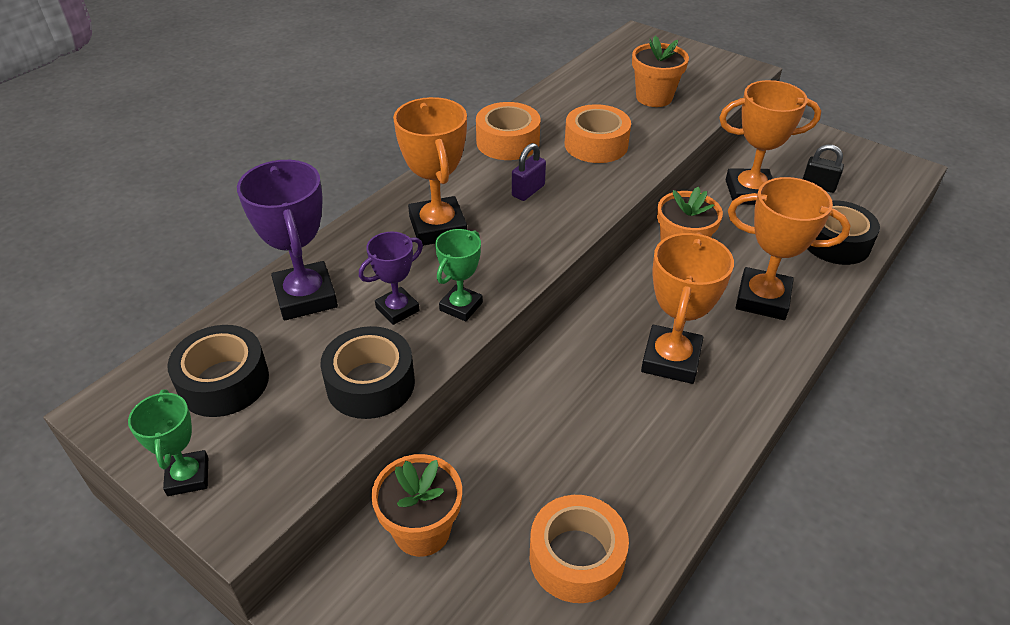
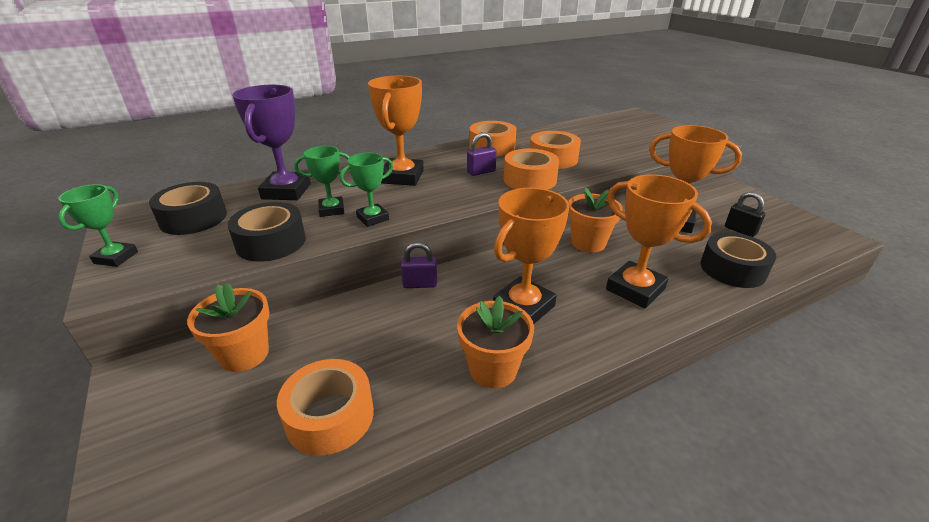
camera: 25 degrees right, 10 degrees down
(397, 309) = (331, 210): purple trophy -> green trophy
(542, 369) = (420, 284): none -> purple padlock
(594, 188) = (530, 179): none -> orange tape
(654, 97) = (620, 143): orange flower pot -> orange flower pot (493, 369)

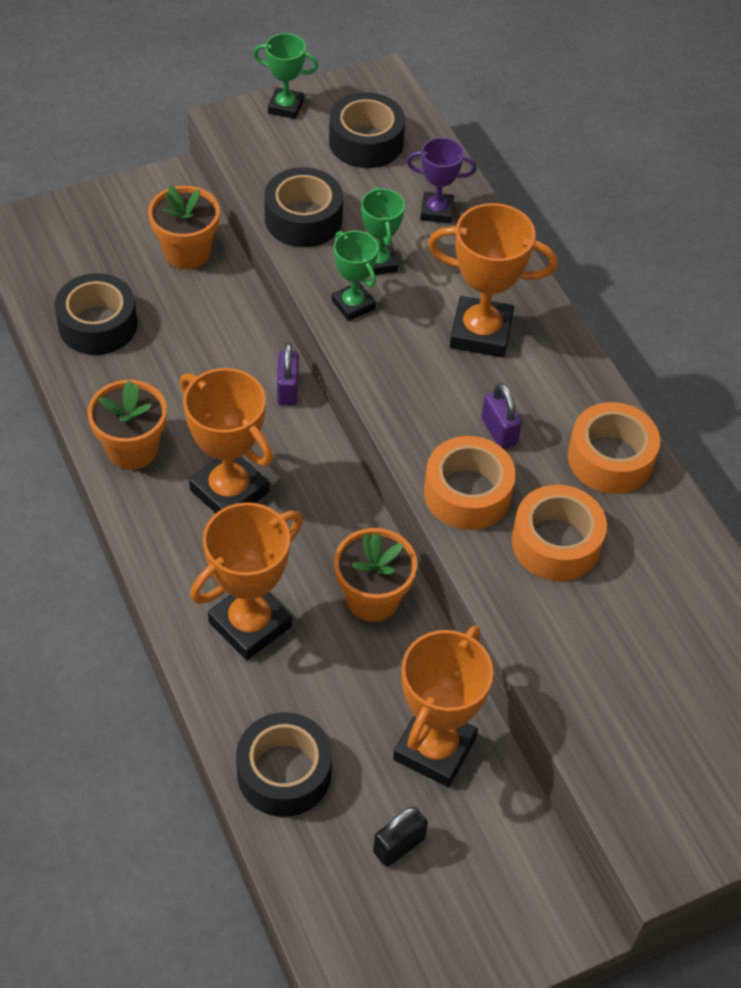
camera: 90 degrees right, 20 degrees up
(286, 191) = (436, 211): purple trophy -> purple trophy, size x0.59
(330, 416) = (97, 325): orange tape -> black tape

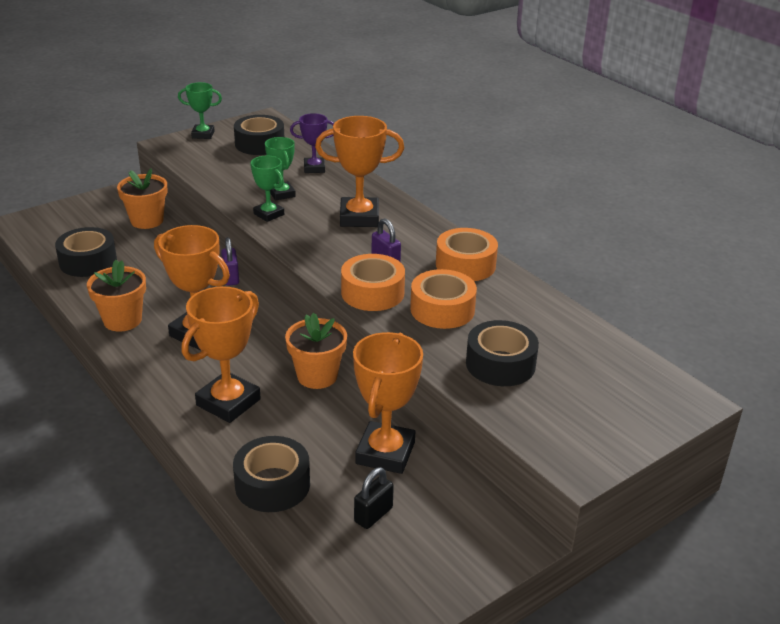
camera: 10 degrees left, 20 degrees down
(303, 219) = (225, 180): black tape -> black tape (500, 364)

